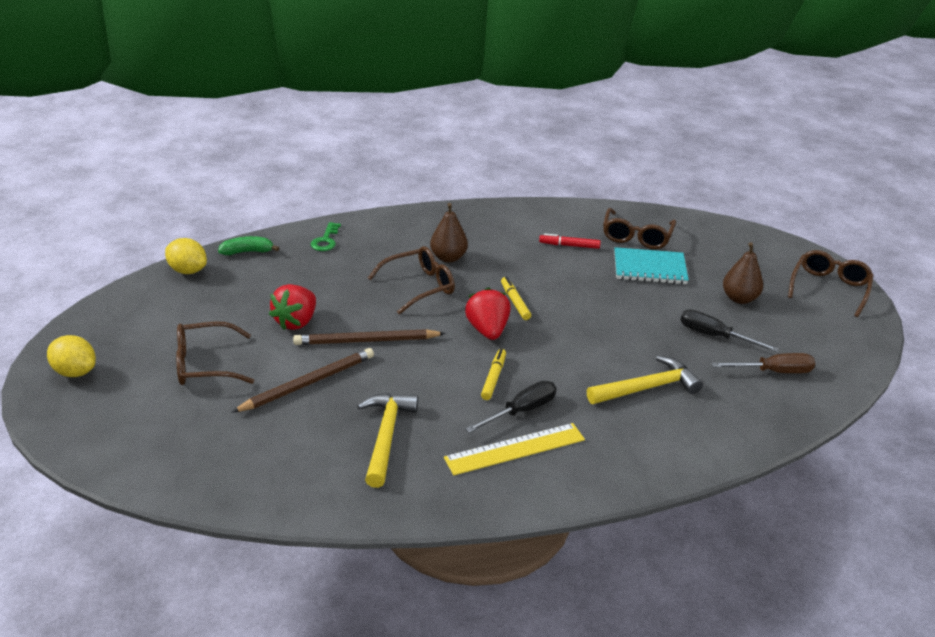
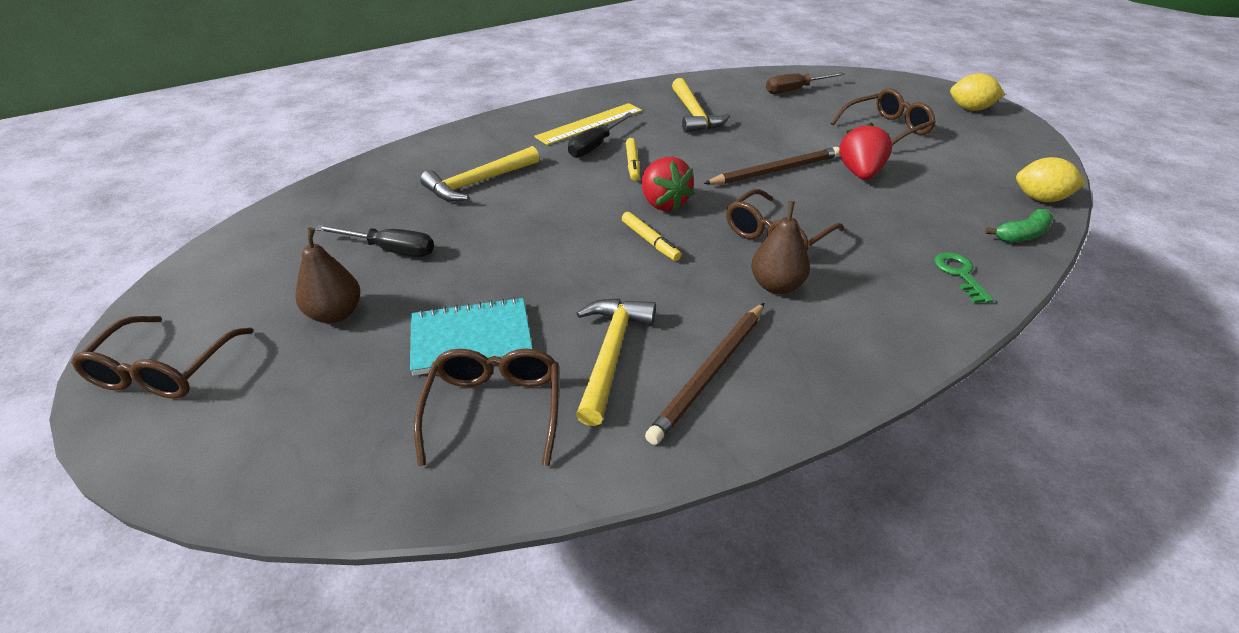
camera: 165 degrees right, 5 degrees up
(308, 383) = (788, 133): brown pencil -> brown pencil (710, 373)
(569, 245) = (611, 355): red marker -> yellow hammer
(773, 372) = (330, 223): brown screwdriver -> brown screwdriver (795, 90)

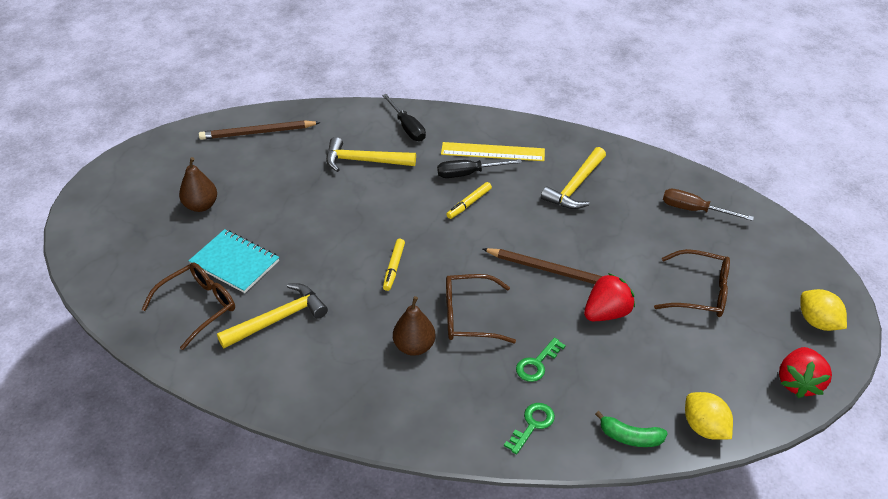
camera: 45 degrees right, 5 degrees up
(164, 370) = (115, 190): brown glasses -> none
(390, 250) = (266, 181): black screwdriver -> black screwdriver (407, 127)
(663, 203) = (441, 246): red strawberry -> red strawberry (798, 382)
(710, 373) = (305, 365): brown pencil -> brown pencil (257, 133)
(882, 233) = (537, 364): none -> green key

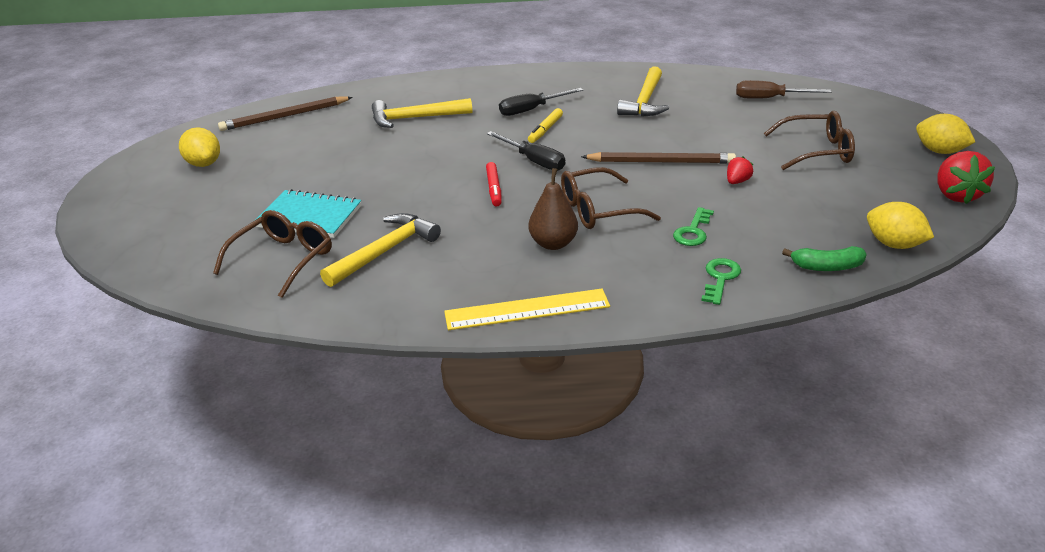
camera: 15 degrees left, 10 degrees down
(175, 177) = (204, 164): none -> yellow lemon
(201, 206) = (246, 180): brown pear -> none
(394, 267) = (494, 189): yellow marker -> red marker
(407, 127) = (447, 89): black screwdriver -> black screwdriver (534, 161)
(493, 152) = (546, 91): yellow ruler -> yellow ruler (527, 309)
(606, 313) = (737, 181): red strawberry -> red strawberry, size x0.53

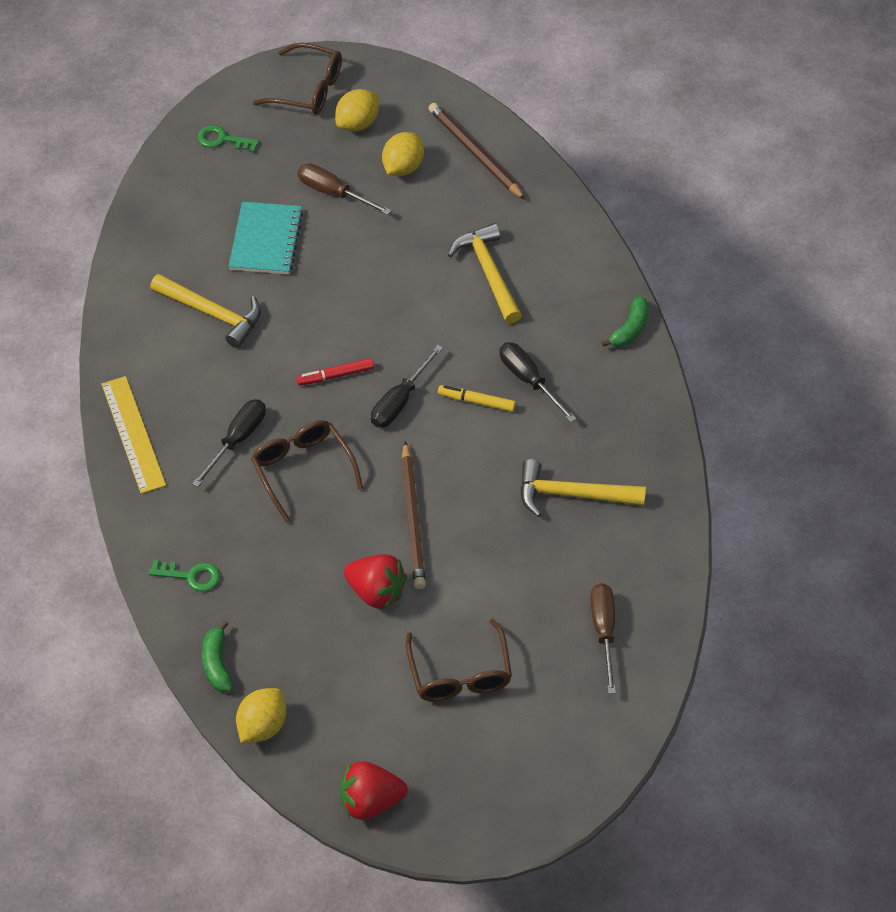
camera: 80 degrees right, 20 degrees up
(277, 179) = (333, 193): none -> brown screwdriver
(283, 259) = (193, 243): brown glasses -> brown glasses (308, 89)
(497, 74) = (630, 329): none -> green banana
(553, 243) = (237, 440): brown pear -> black screwdriver
(693, 231) = (270, 553): green key -> green key (222, 140)
(737, 181) = (376, 592): red strawberry -> red strawberry, size x1.87
(939, 151) = (477, 804): yellow lemon -> yellow lemon (403, 167)

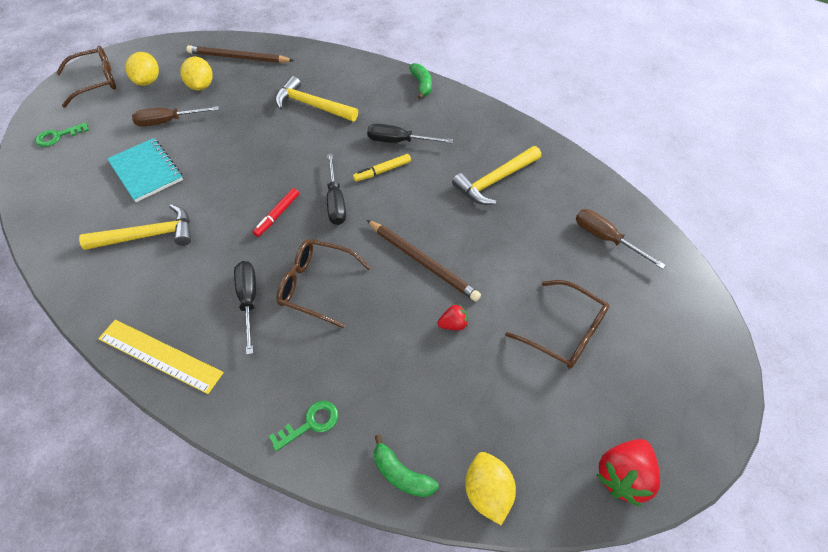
camera: 45 degrees left, 0 degrees up
(376, 592) = (453, 324): red strawberry -> red strawberry, size x0.53

